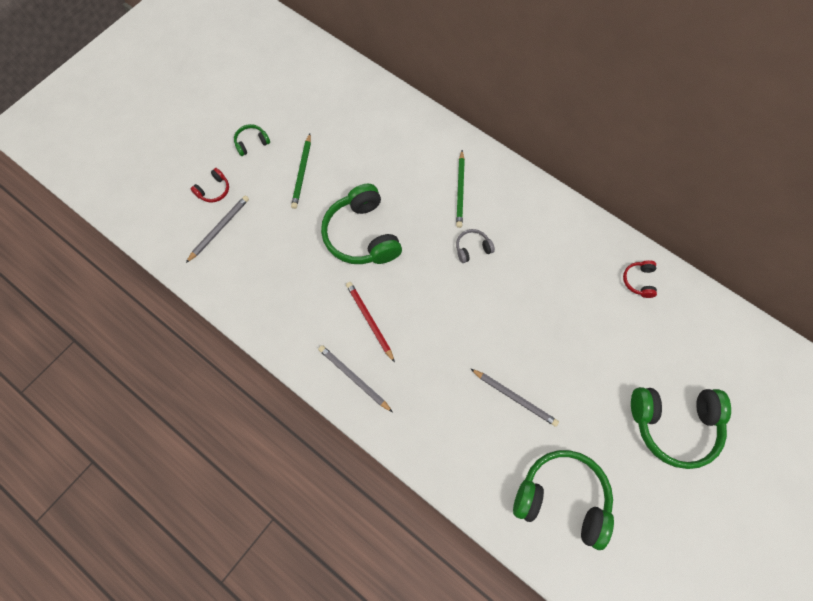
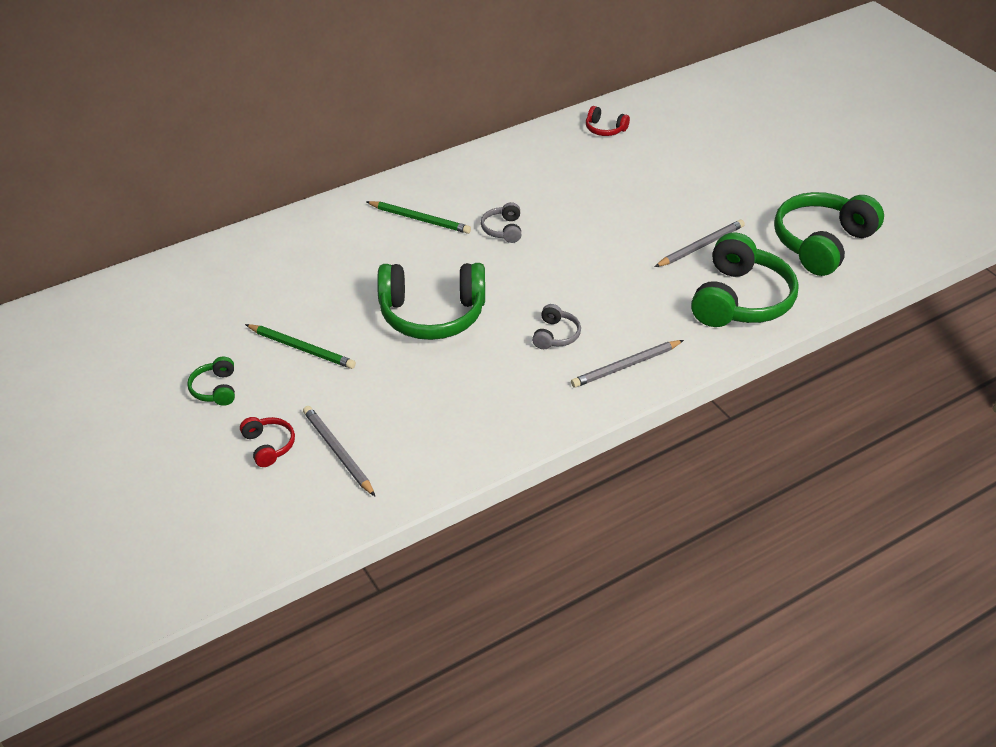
camera: 70 degrees left, 25 degrees down
(369, 321) = (555, 335): red pencil -> grey headphones
(674, 425) = (768, 153): green headphones -> green headphones (740, 300)

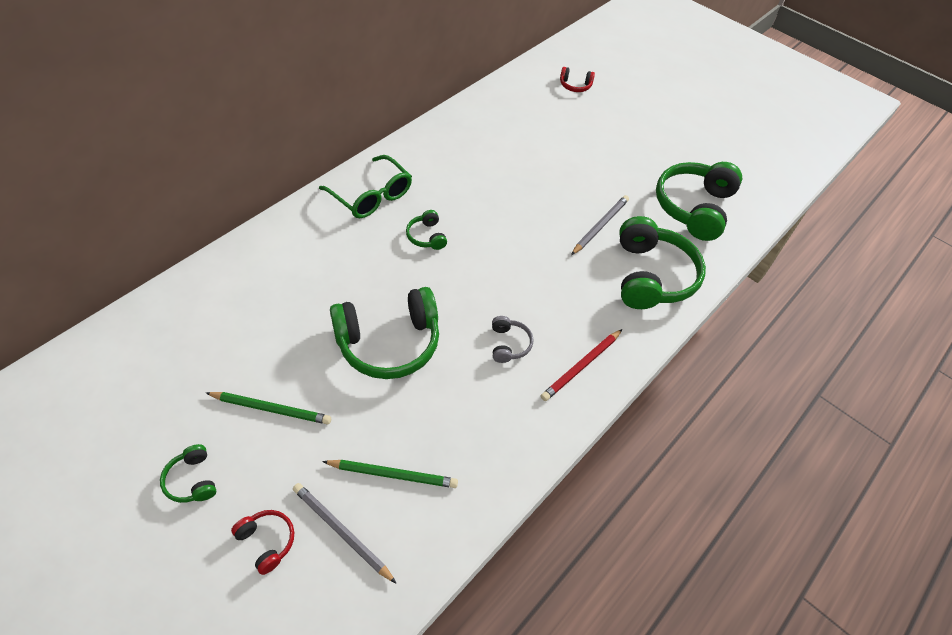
camera: 20 degrees left, 10 degrees up
(420, 219) = (347, 237): green pencil -> green pencil (393, 474)
(457, 186) = (371, 195): none -> green glasses
(503, 230) = (426, 236): grey headphones -> green headphones
(605, 129) = (482, 120): red headphones -> red headphones (575, 86)
(626, 366) = (581, 366): grey pencil -> red pencil

